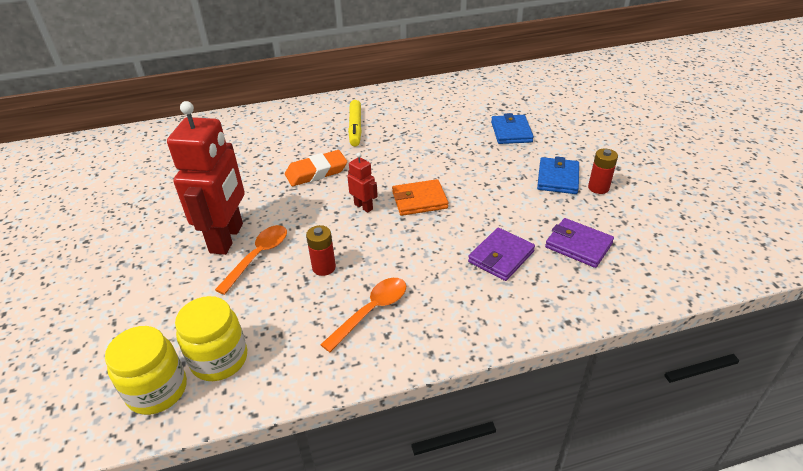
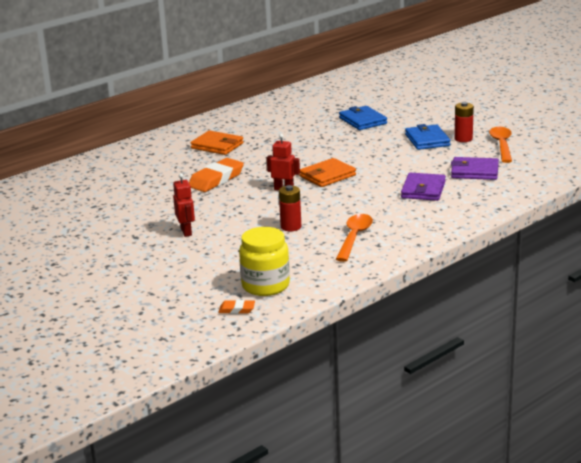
camera: 25 degrees left, 15 degrees down
(157, 390) = (237, 309): yellow jar -> orange eraser
(227, 238) = (186, 232): red robot -> red robot, size x0.45
(258, 256) = (228, 234): orange spoon -> orange spoon (502, 145)
(355, 128) = (217, 146): yellow marker -> orange wallet

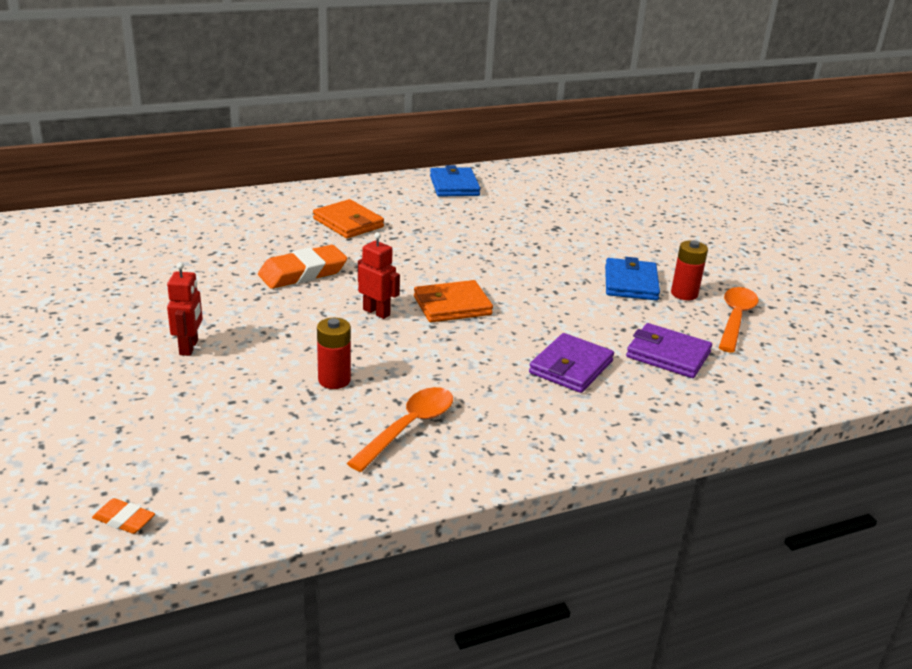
camera: 15 degrees right, 5 degrees up
(265, 286) = (207, 483): yellow jar -> none
(362, 121) = (562, 232): blue wallet -> blue wallet (454, 186)

